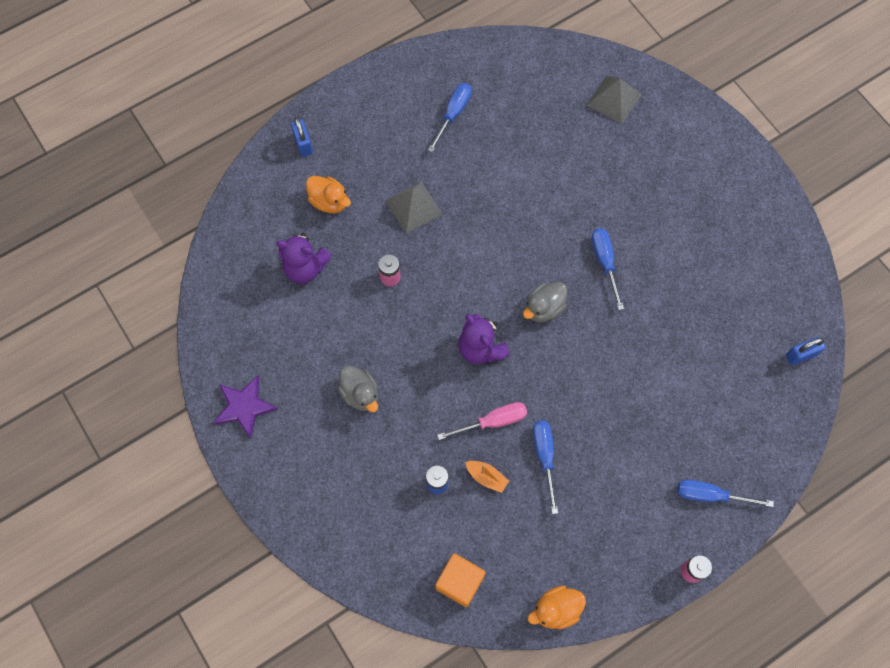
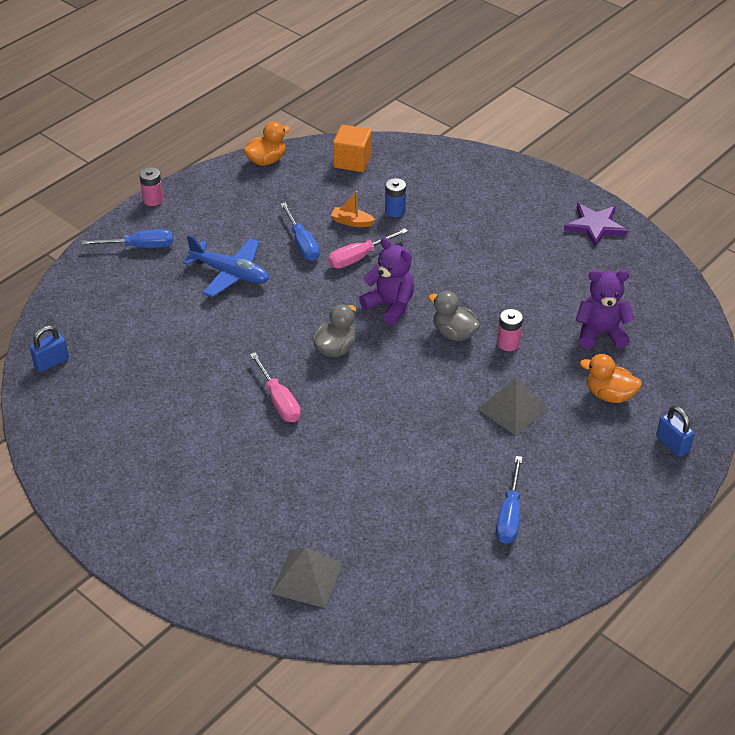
camera: 165 degrees right, 25 degrees down
(360, 394) = (493, 253): grey duck -> grey duck (454, 333)
(604, 262) = (279, 401): blue screwdriver -> pink screwdriver
(624, 431) = (230, 274): none -> blue plane

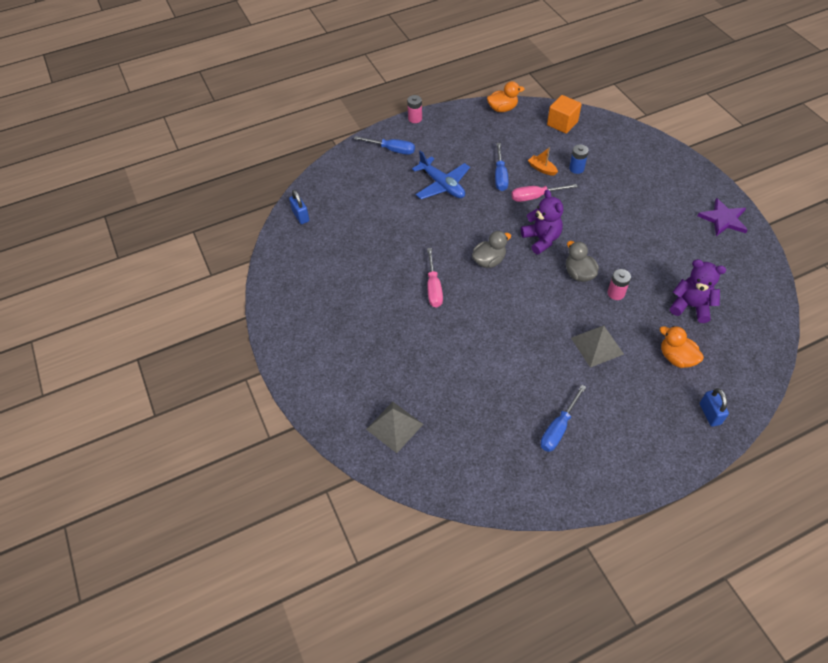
camera: 25 degrees right, 10 degrees up
(51, 362) = (301, 216): blue padlock -> blue padlock turned 75 degrees clockwise

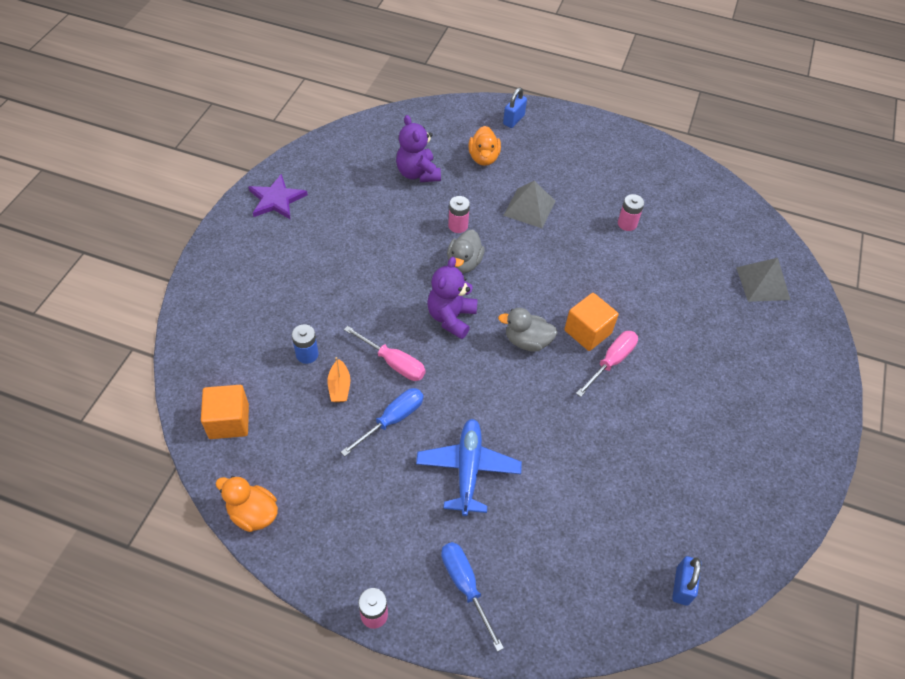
camera: 140 degrees left, 0 degrees up
(465, 293) = (587, 332): none -> orange cube
(526, 393) = (627, 224): none -> pink battery
(558, 428) = (631, 188): blue screwdriver -> none

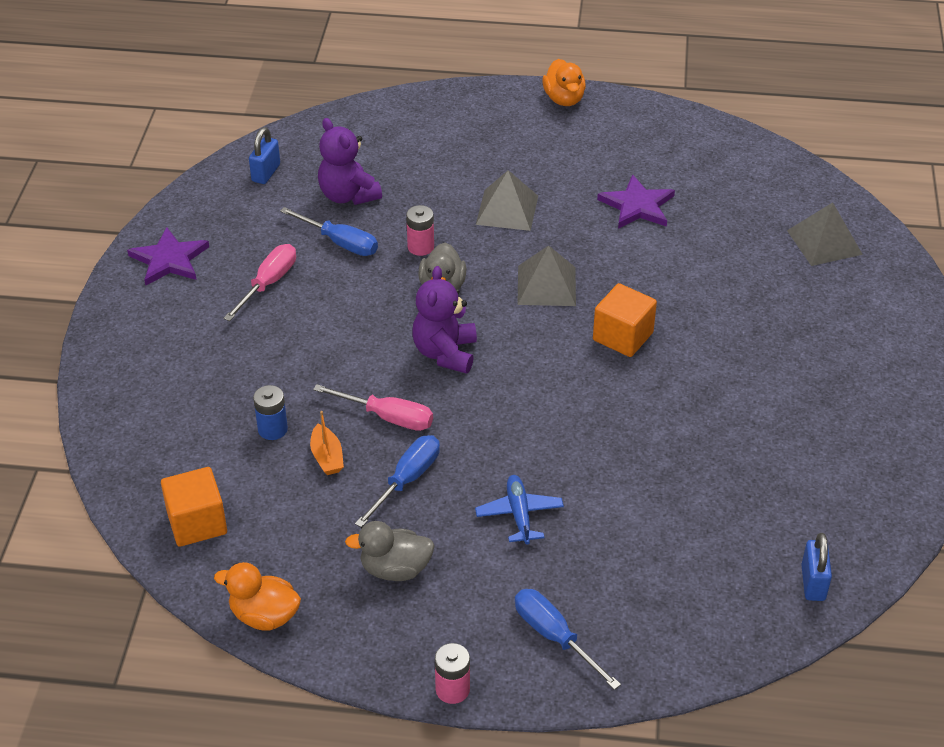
camera: 10 degrees left, 10 degrees down
(401, 210) = (340, 243): none -> blue screwdriver
(468, 469) = (519, 514): blue plane -> blue plane, size x0.66
(483, 158) = (429, 162): orange duck -> orange duck (564, 99)
(513, 120) = (455, 110): blue padlock -> blue padlock (266, 173)
(527, 341) = (550, 361): grey duck -> grey duck (395, 569)
(542, 276) = (546, 285): none -> grey pyramid
(611, 361) = (662, 363): pink screwdriver -> pink screwdriver (268, 283)
(627, 224) = (637, 206): pink battery -> purple star

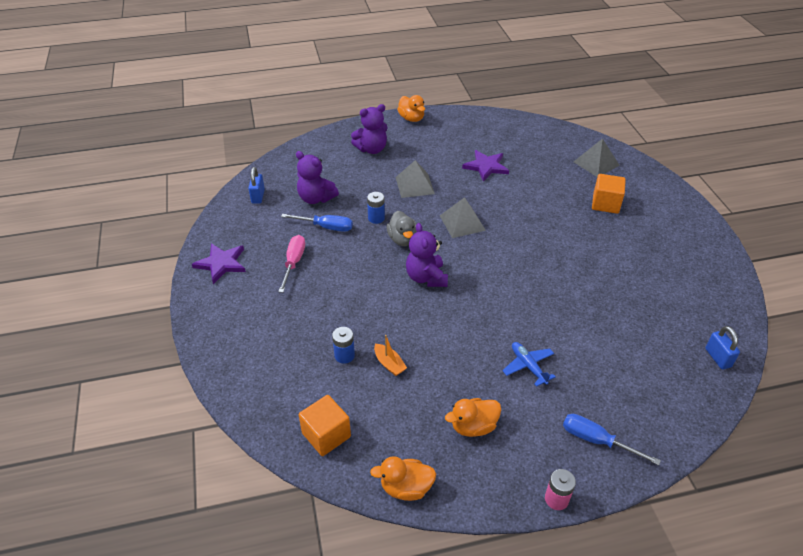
camera: 20 degrees left, 0 degrees up
(388, 417) = (413, 327): pink screwdriver -> none
(395, 569) = (473, 426): grey duck -> orange duck
(407, 480) = (447, 364): blue screwdriver -> none
(420, 247) = (376, 218): pink battery -> blue battery
(473, 136) = (372, 149): none -> purple teddy bear
(623, 336) = (522, 241): orange cube -> orange cube (605, 204)

